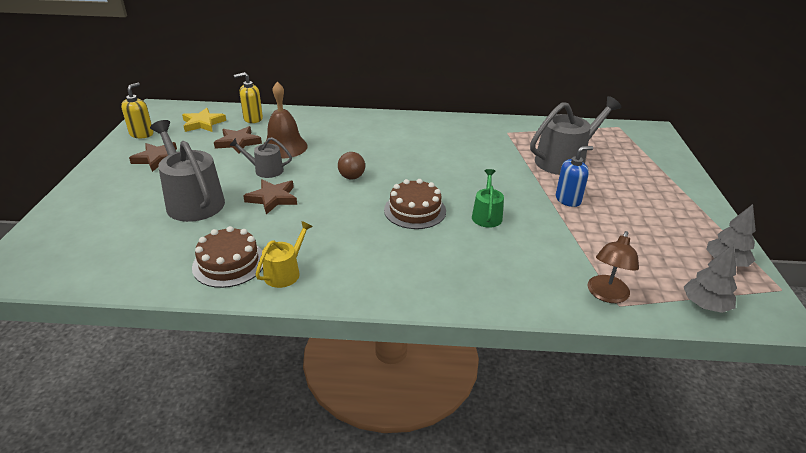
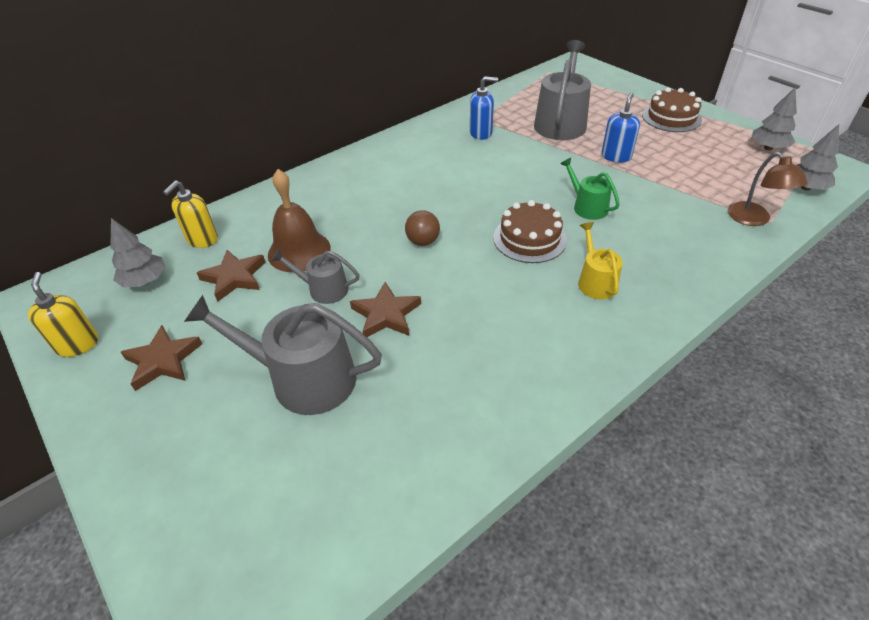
camera: 40 degrees left, 10 degrees up
(203, 123) = (145, 281): yellow star -> grey tree
(229, 263) = (464, 412): brown cake -> brown cake (671, 117)
(265, 170) = (323, 289): grey watering can -> grey watering can turned 45 degrees clockwise
(285, 272) = (528, 378): yellow watering can -> yellow watering can (595, 281)
(493, 140) = (481, 133): none -> blue soap dispenser

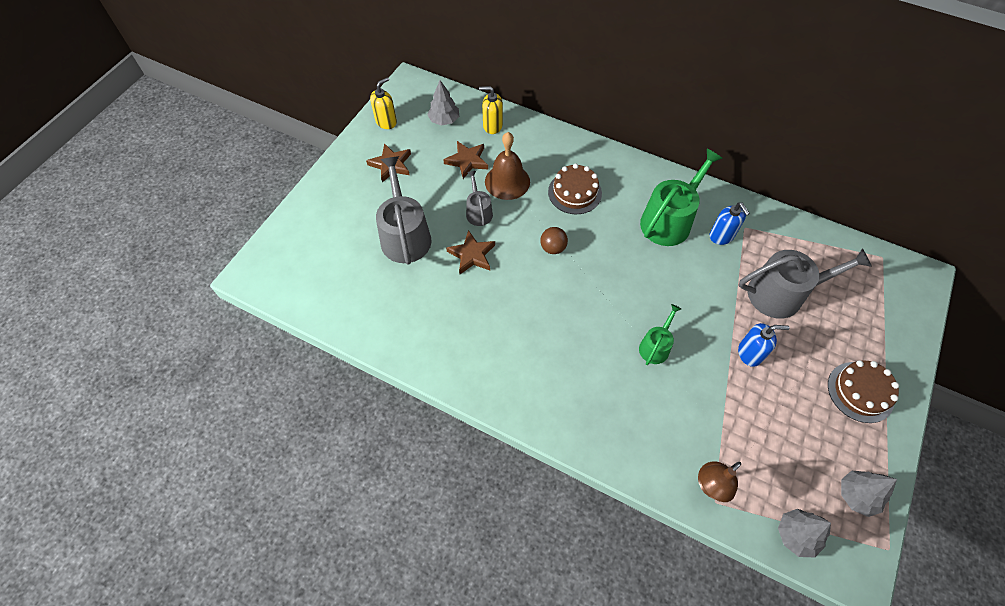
camera: 65 degrees right, 15 degrees up
(442, 155) = (669, 220): none -> green watering can
(529, 238) = (591, 315): brown cake -> brown cake (574, 192)
(595, 281) = (563, 372): yellow watering can -> none

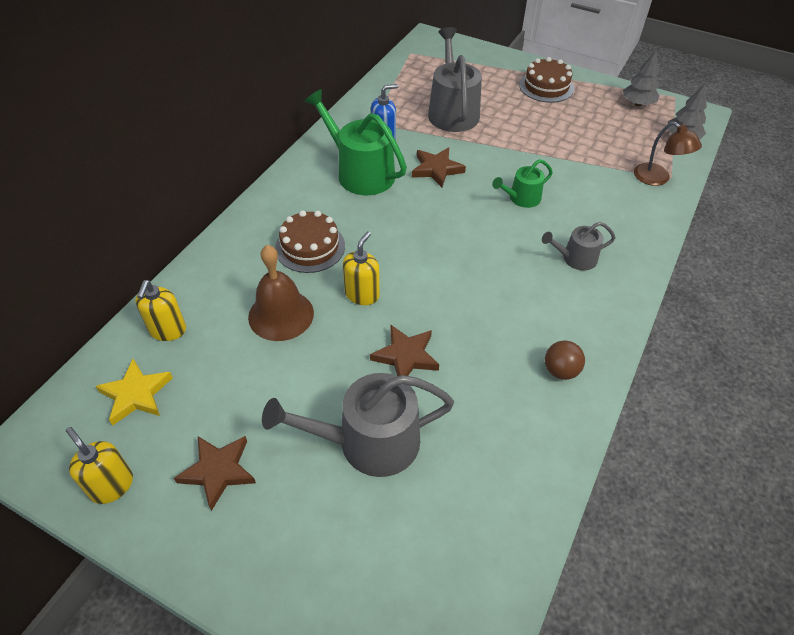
camera: 90 degrees left, 10 degrees down
(444, 120) = (136, 394): grey tree -> yellow star
(467, 161) = (232, 362): brown star -> brown star (436, 169)
(478, 211) = (331, 348): grey watering can -> grey watering can (575, 258)
(528, 227) = (362, 294): none -> yellow soap dispenser
(553, 248) = (396, 272): brown ball -> brown ball (560, 371)
(655, 346) = (521, 198): green watering can -> green watering can turned 60 degrees counterclockwise
(750, 353) = (519, 139): blue soap dispenser -> none

